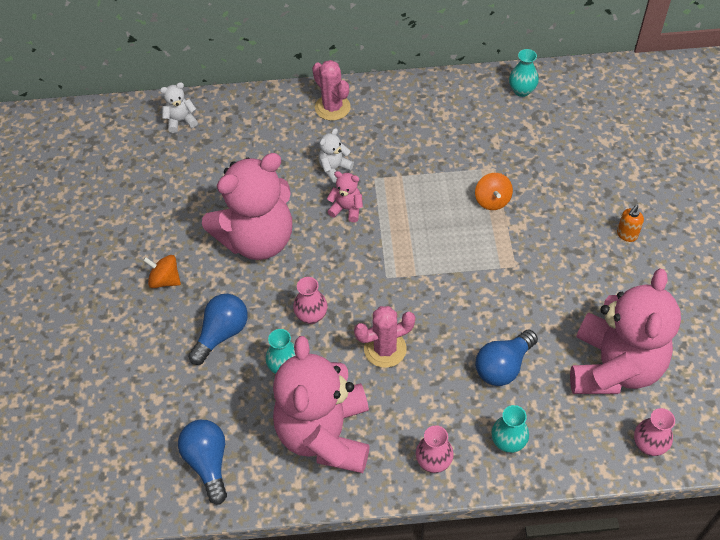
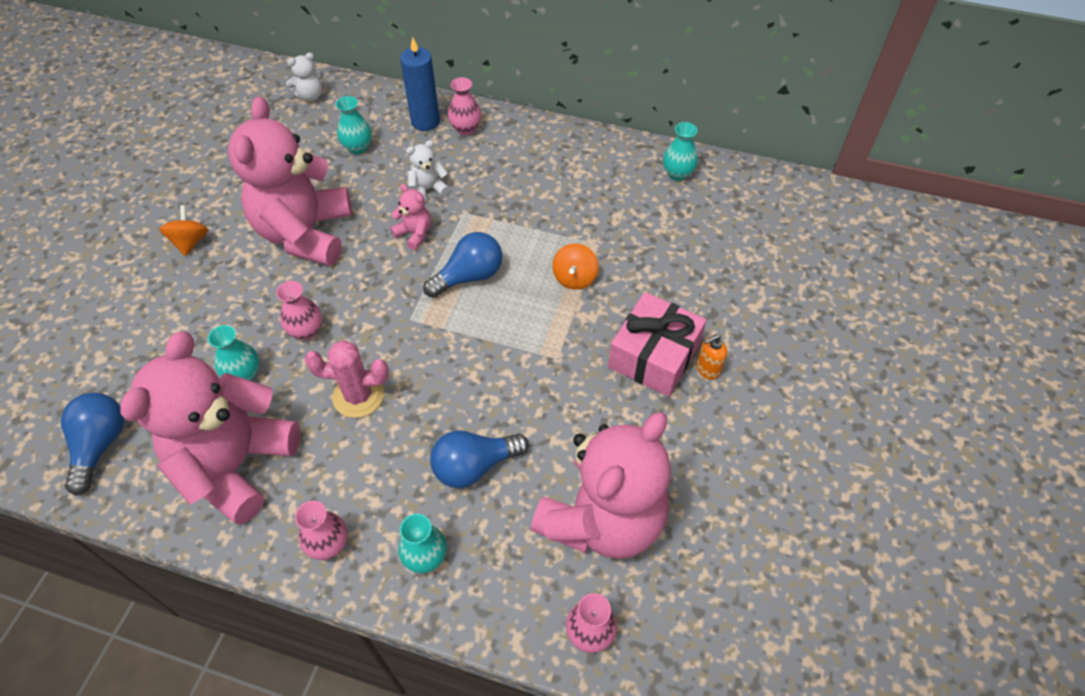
camera: 20 degrees right, 0 degrees up
(165, 280) = (190, 242): orange spinning top -> orange spinning top turned 45 degrees clockwise
(181, 121) = (310, 96): white teddy bear -> white teddy bear turned 150 degrees clockwise
(222, 334) = (206, 316): blue light bulb -> blue light bulb (469, 276)
(252, 153) = (358, 147): none -> turquoise vase
(257, 239) = (305, 233): pink teddy bear -> pink teddy bear turned 105 degrees clockwise
(295, 112) = (425, 121): none -> blue candle
(332, 107) = (466, 129): pink cactus -> pink vase
(584, 238) = (654, 355): none -> pink gift

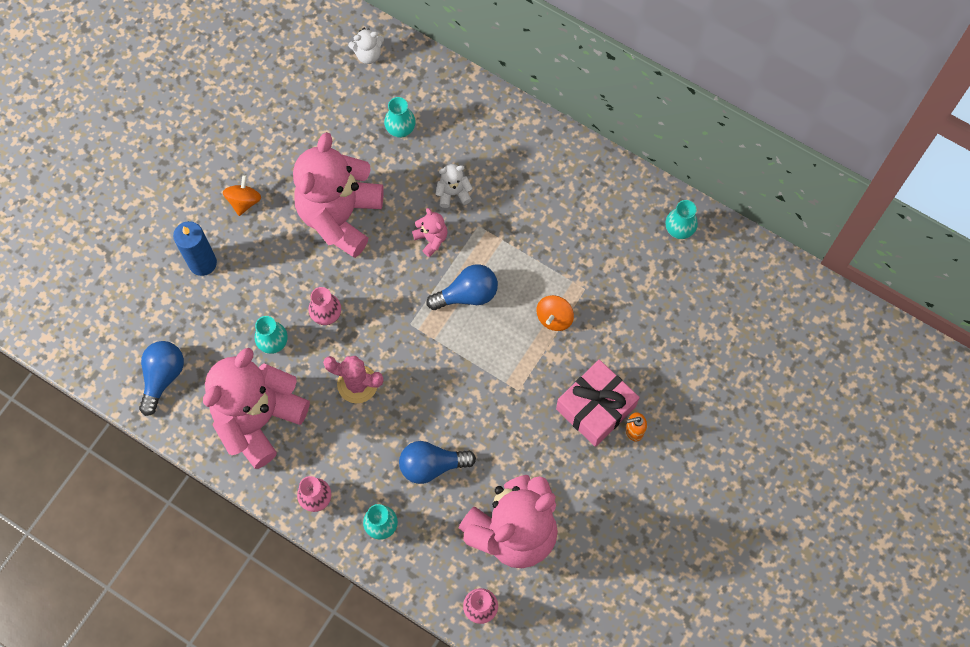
camera: 15 degrees right, 15 degrees up
(425, 121) = (467, 112): blue candle -> blue candle (202, 263)
(466, 129) = (502, 130): pink vase -> none

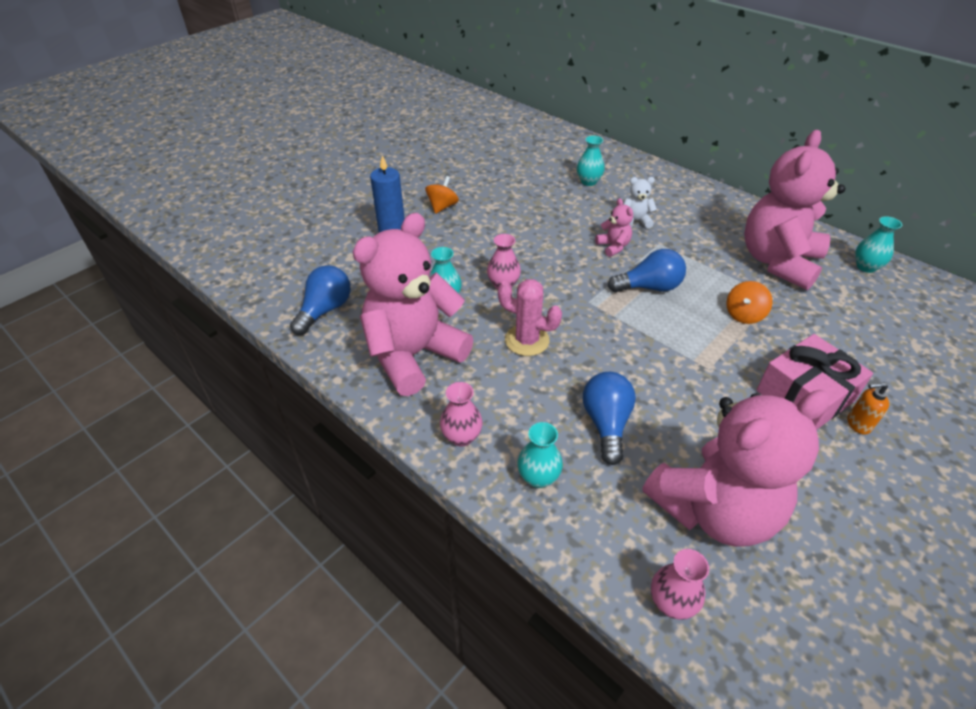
camera: 10 degrees right, 25 degrees down
(340, 216) = (527, 224): pink teddy bear -> pink teddy bear (778, 262)
(368, 54) = (565, 143): white teddy bear -> none
(432, 465) = (606, 424): blue light bulb -> blue light bulb turned 90 degrees clockwise

